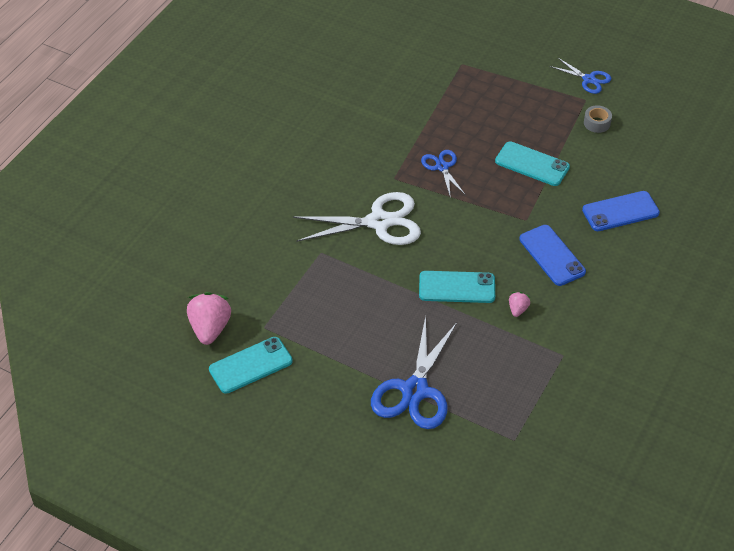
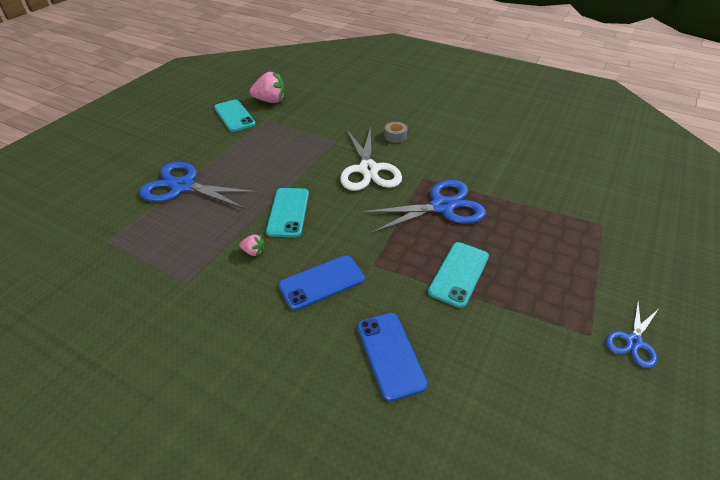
camera: 90 degrees right, 5 degrees down
(442, 167) = (442, 207): blue scissors -> blue scissors, size x1.85
(597, 123) = (549, 343): grey tape -> grey tape (395, 136)

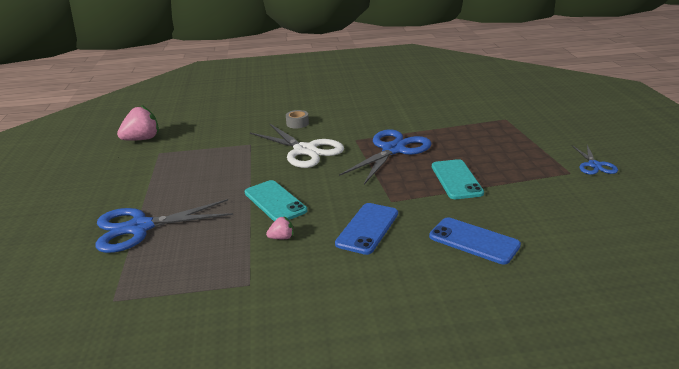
camera: 35 degrees left, 15 degrees down
(234, 116) = (118, 161): turquoise phone -> none

